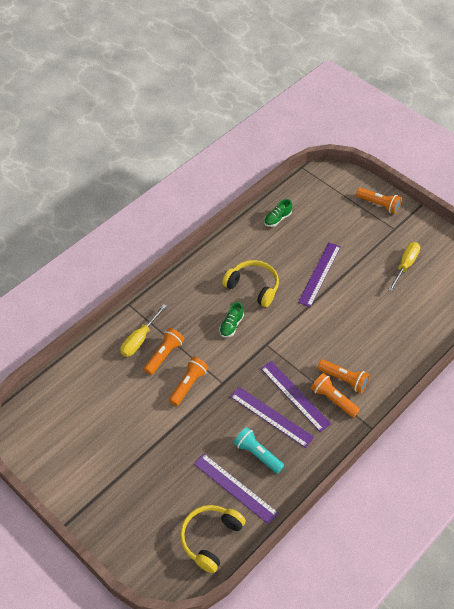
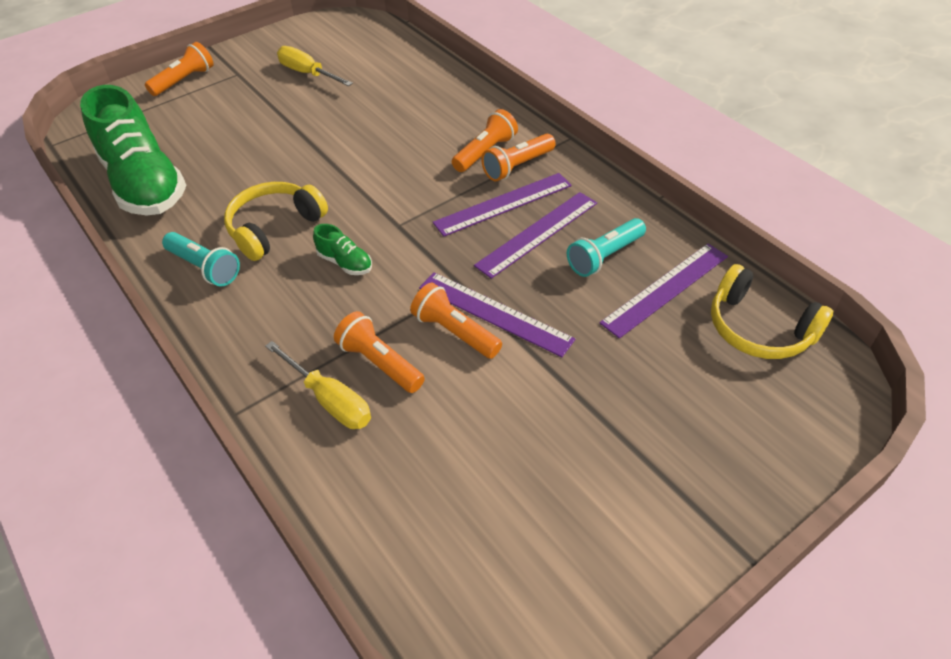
camera: 80 degrees left, 5 degrees down
(218, 265) = (205, 268): none -> turquoise flashlight
(277, 219) = (144, 184): green shoe -> green shoe, size x2.47
(319, 274) = (283, 152): purple ruler -> purple ruler (494, 313)

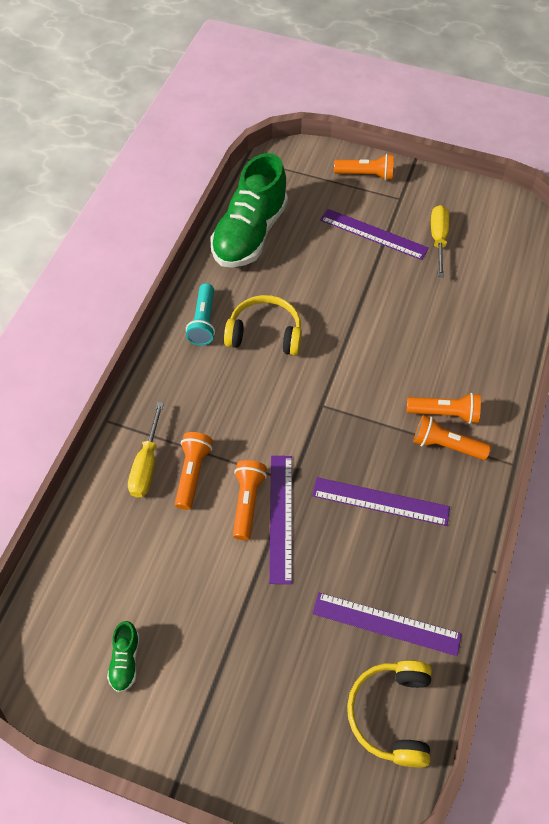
camera: 55 degrees right, 10 degrees up
(345, 263) = (263, 396): green shoe -> green shoe (125, 660)
(503, 204) = (395, 460): purple ruler -> purple ruler (373, 234)
(604, 257) = (390, 562): turquoise flashlight -> none

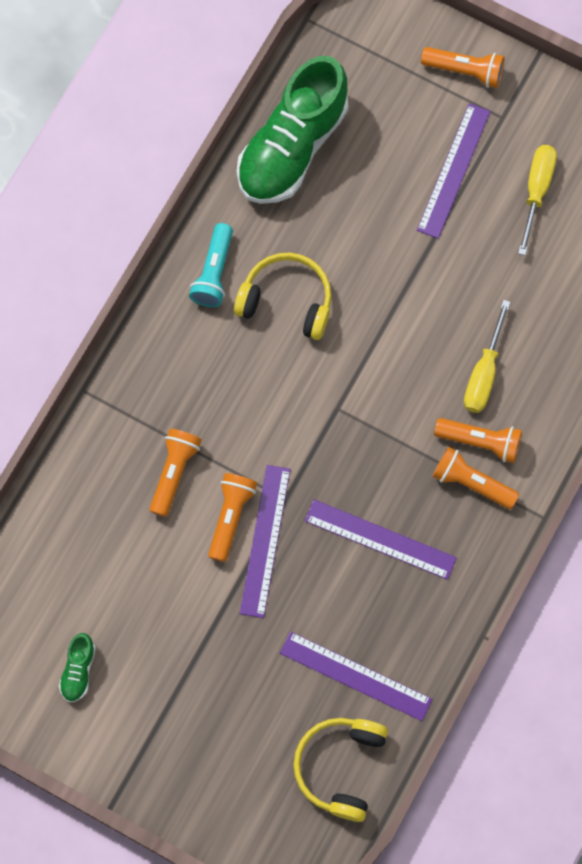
camera: 10 degrees right, 15 degrees up
(147, 464) = (124, 453): yellow screwdriver -> yellow screwdriver (484, 373)
(373, 234) = (453, 170): purple ruler -> purple ruler turned 75 degrees clockwise

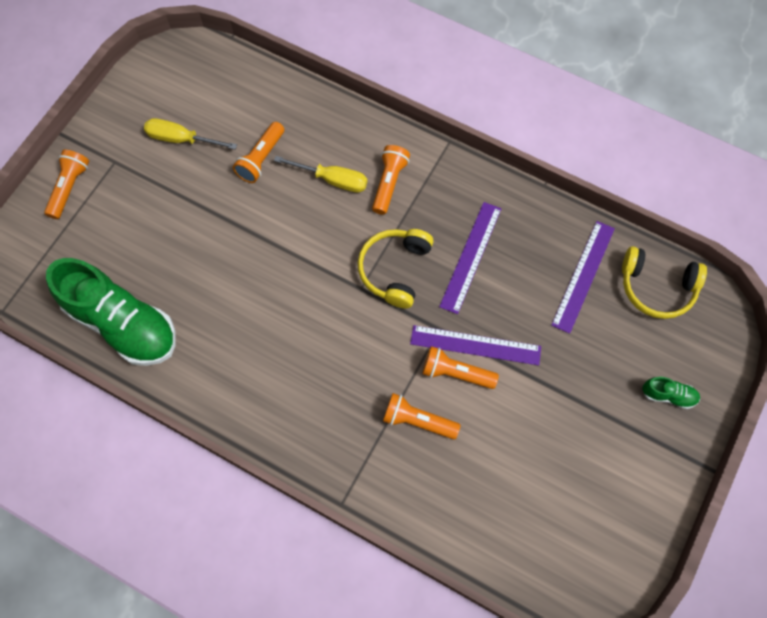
camera: 90 degrees left, 5 degrees down
(78, 670) = (598, 501): green shoe -> green shoe (668, 395)
(214, 272) = (234, 389): turquoise flashlight -> none
(287, 300) = (264, 328): yellow headphones -> yellow headphones (394, 270)
(453, 170) = (157, 198): purple ruler -> none
(471, 482) = (422, 190): orange flashlight -> orange flashlight (261, 159)

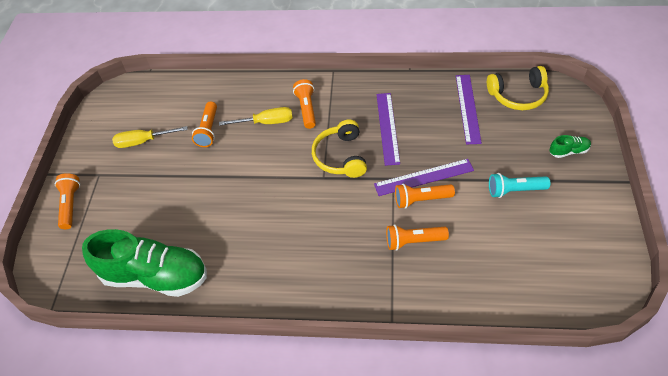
camera: 20 degrees left, 15 degrees down
(571, 415) = (514, 190): none -> turquoise flashlight

